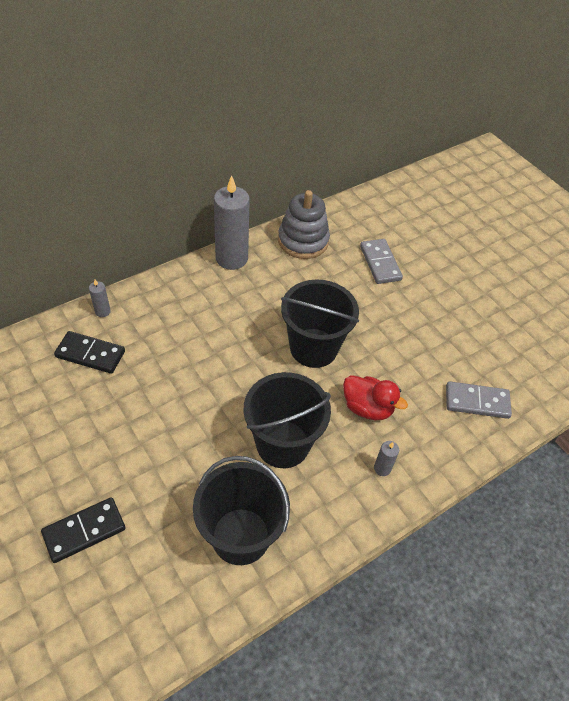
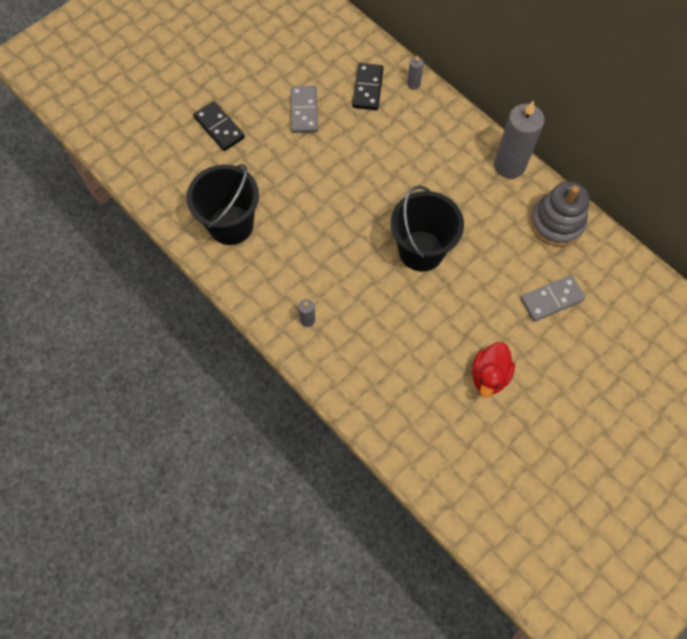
camera: 85 degrees right, 15 degrees up
(282, 444) = (315, 241): black bucket -> none
(367, 408) = (366, 303): red duck -> red duck (489, 375)
(477, 402) = (396, 400): grey domino -> grey domino (304, 111)

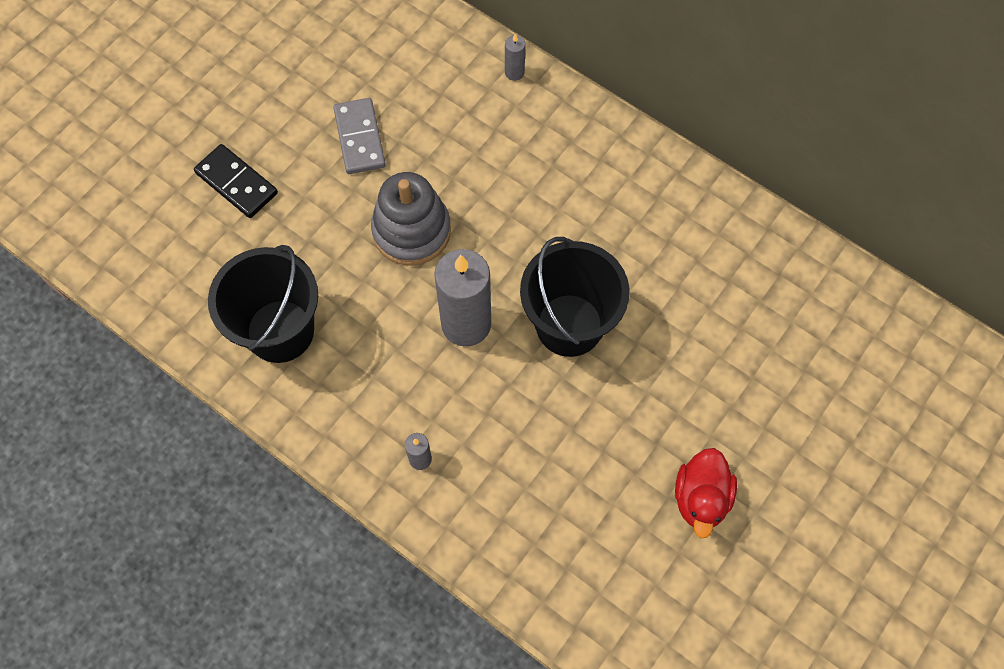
camera: 10 degrees left, 0 degrees up
(367, 88) = (448, 89): black domino -> none
(509, 165) = (674, 175): grey candle -> grey candle (466, 324)
(551, 299) = (770, 367): grey domino -> none
(556, 223) = (757, 251): grey stacking toy -> grey stacking toy (411, 231)

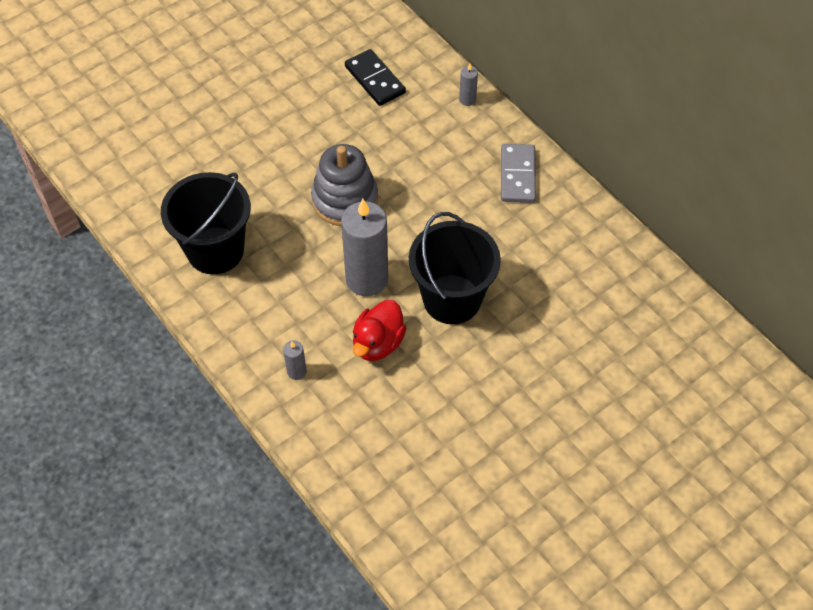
camera: 15 degrees right, 10 degrees down
(236, 183) = (216, 134): black domino -> black domino (374, 80)
(359, 138) = (325, 122): grey domino -> grey domino (517, 175)
(701, 498) = (520, 458): red duck -> red duck (378, 343)

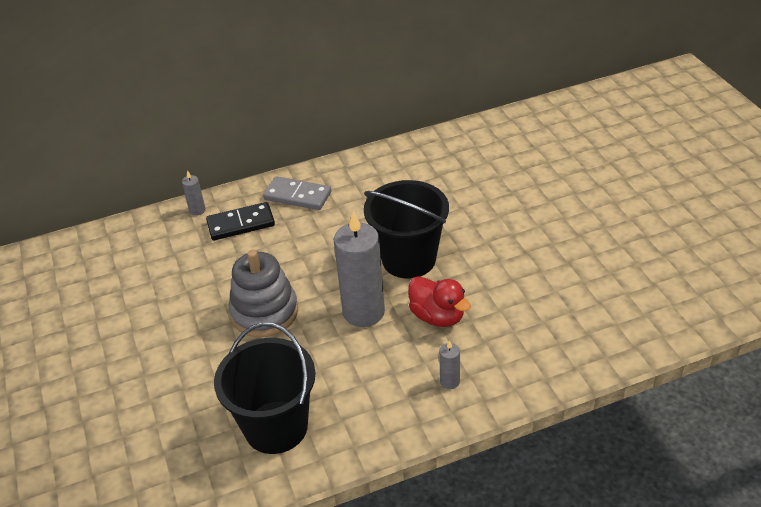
camera: 70 degrees left, 15 degrees down
(374, 80) = (133, 267): black domino -> black domino (241, 224)

